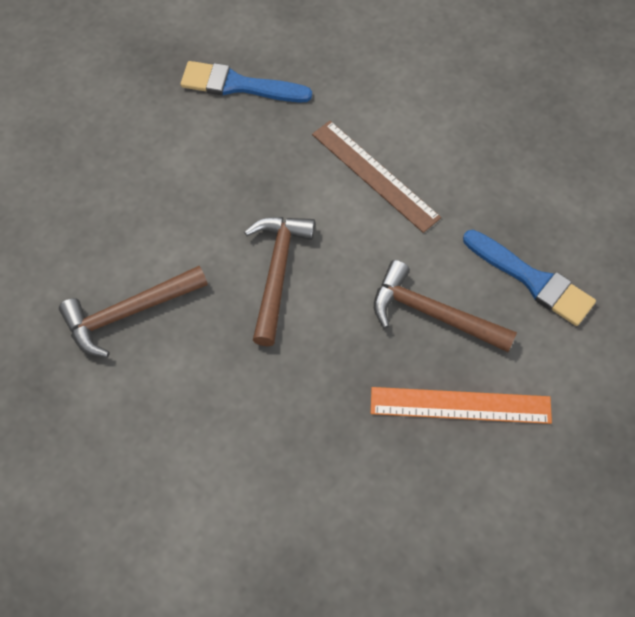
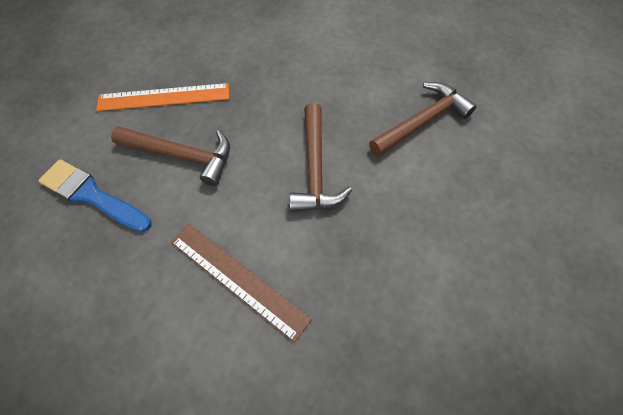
camera: 170 degrees right, 0 degrees up
(239, 85) = (412, 378): blue brush -> none

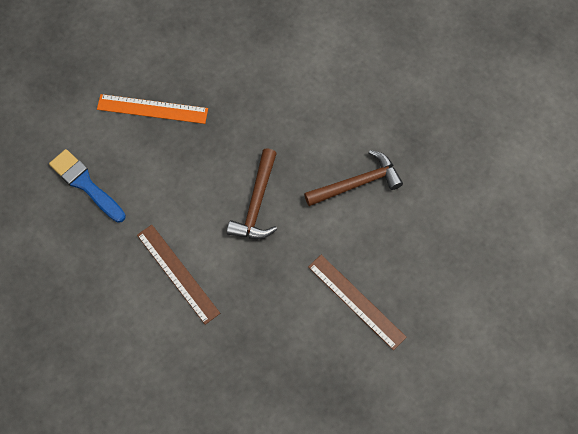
camera: 15 degrees right, 5 degrees up
(181, 155) = (157, 166): brown hammer -> none
(483, 255) = (356, 301): none -> brown ruler

